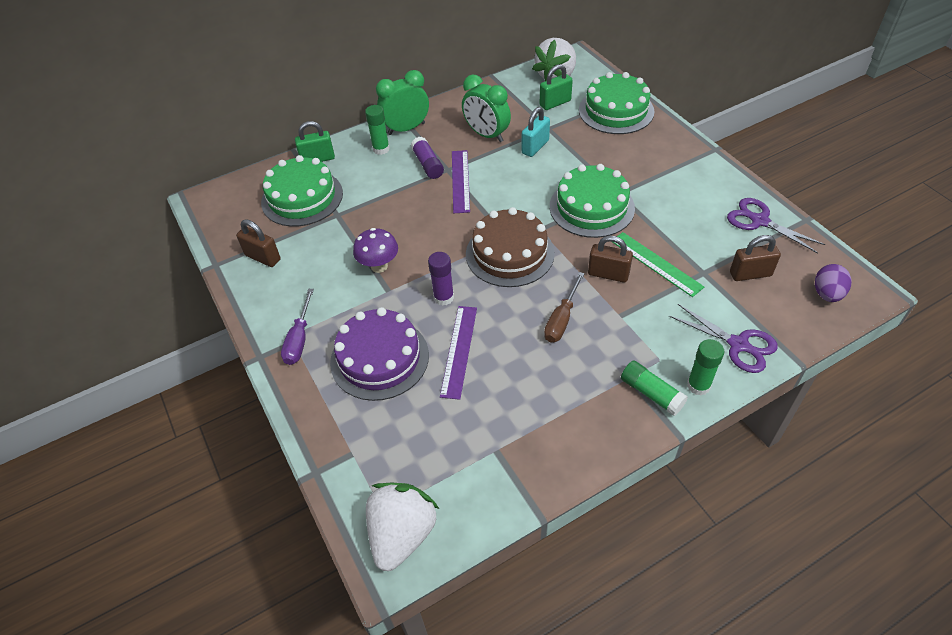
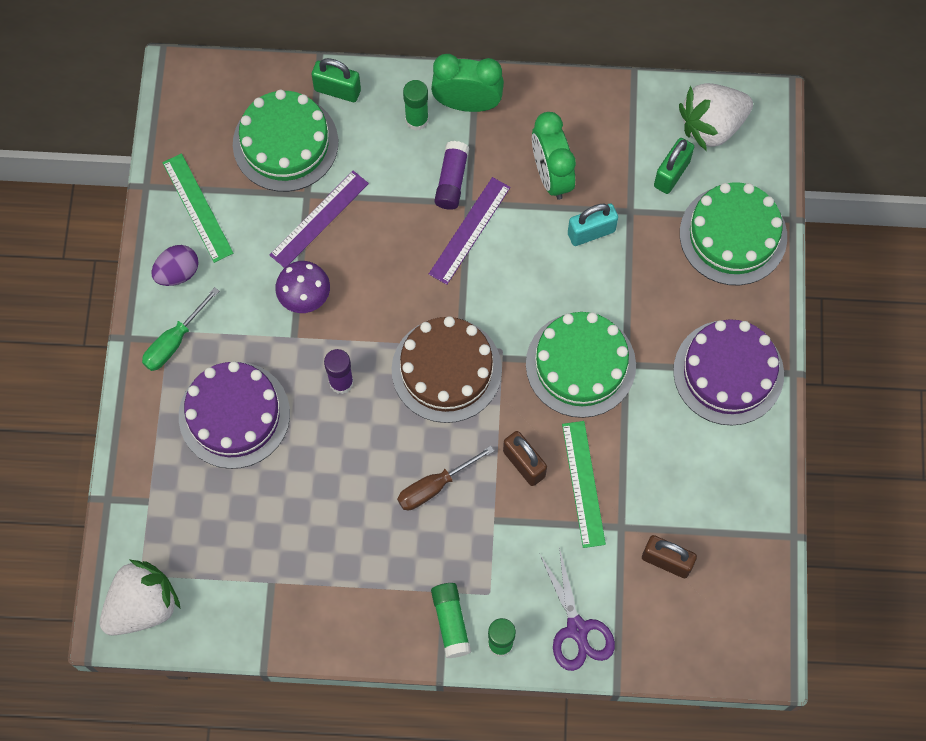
camera: 30 degrees right, 20 degrees up
(263, 257) = (197, 207): brown padlock -> green ruler
(299, 339) = (174, 341): purple screwdriver -> green screwdriver
(459, 351) = (312, 456): purple ruler -> purple ruler (319, 219)
(555, 103) = (671, 174): green padlock -> green padlock turned 60 degrees counterclockwise
(680, 166) = (728, 372): none -> purple cake
(759, 221) = (741, 504): purple scissors -> none
(827, 294) = (719, 636): purple egg -> purple egg (178, 273)

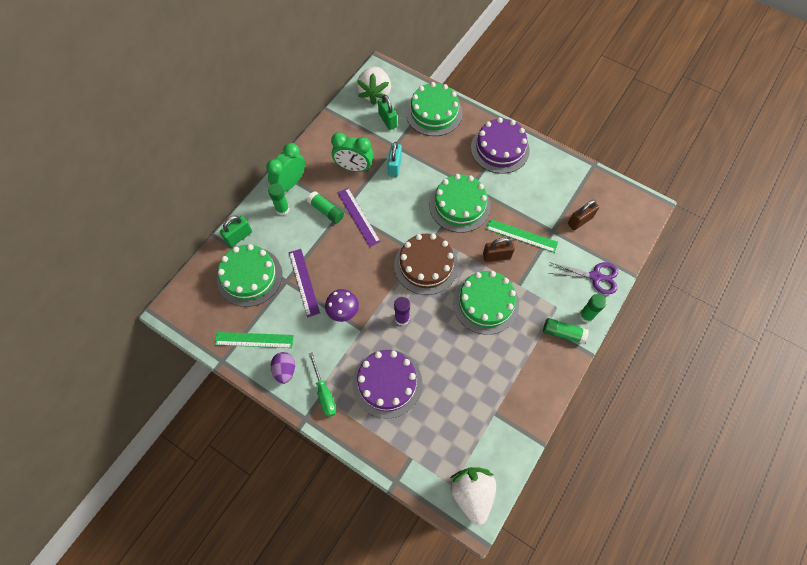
camera: 60 degrees left, 5 degrees down
(434, 486) = (485, 303): brown screwdriver -> green cake
(451, 180) = (326, 211): purple glue stick -> green glue stick

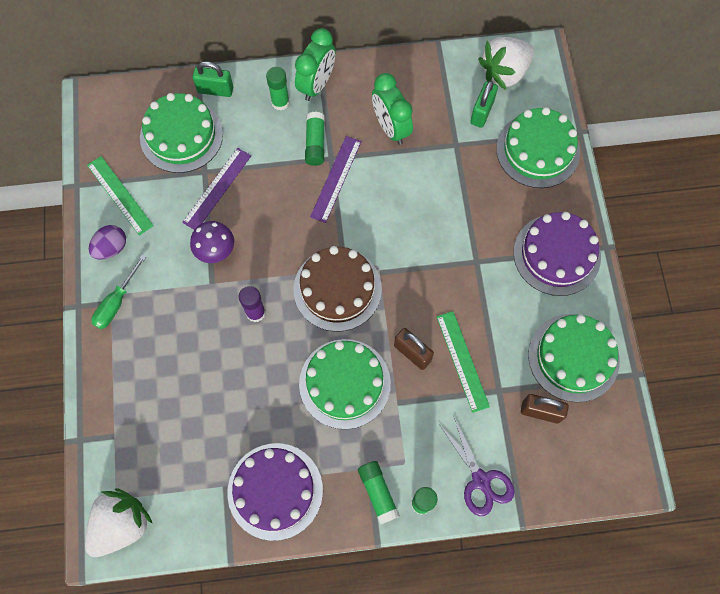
camera: 50 degrees right, 5 degrees up
(290, 183) = (316, 84): green clock -> green clock turned 120 degrees clockwise
(387, 383) = (174, 353): purple cake -> purple cake (275, 491)
(394, 166) = (429, 165): turquoise padlock -> none
(459, 205) = (441, 267): green cake -> green cake (573, 357)

